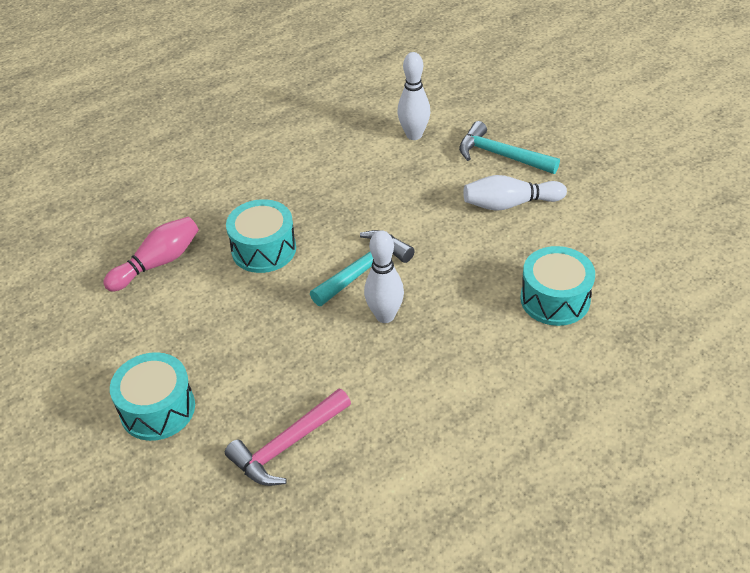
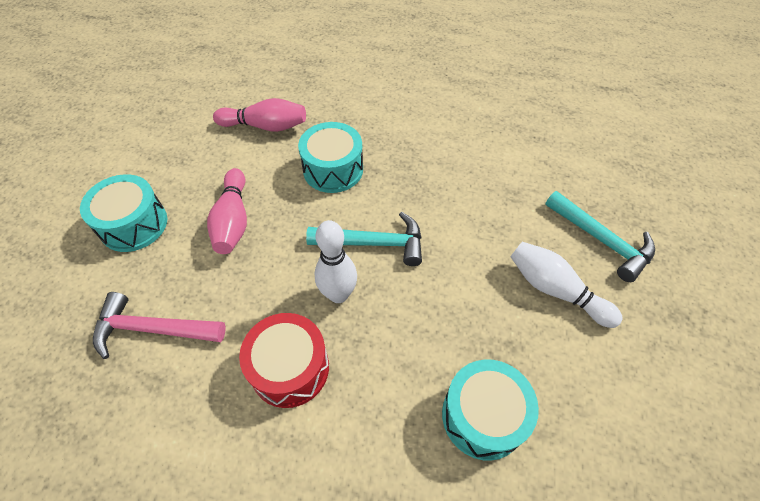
camera: 45 degrees right, 10 degrees up
(238, 340) = (233, 220): none -> pink bowling pin
(414, 135) = (549, 167): white bowling pin -> none
(415, 378) = (290, 368): none -> red drum
(501, 155) = (602, 240): turquoise hammer -> turquoise hammer turned 150 degrees clockwise

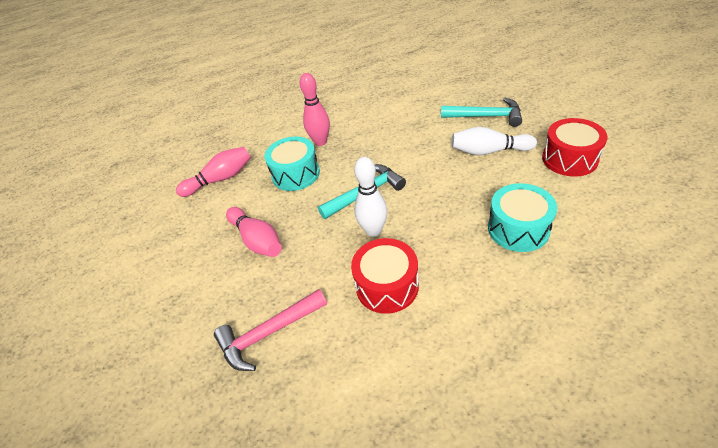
camera: 30 degrees left, 10 degrees down
(134, 224) = (181, 289): turquoise drum -> none
(392, 146) = (320, 142): none -> pink bowling pin
(643, 376) = (569, 159): none -> red drum

